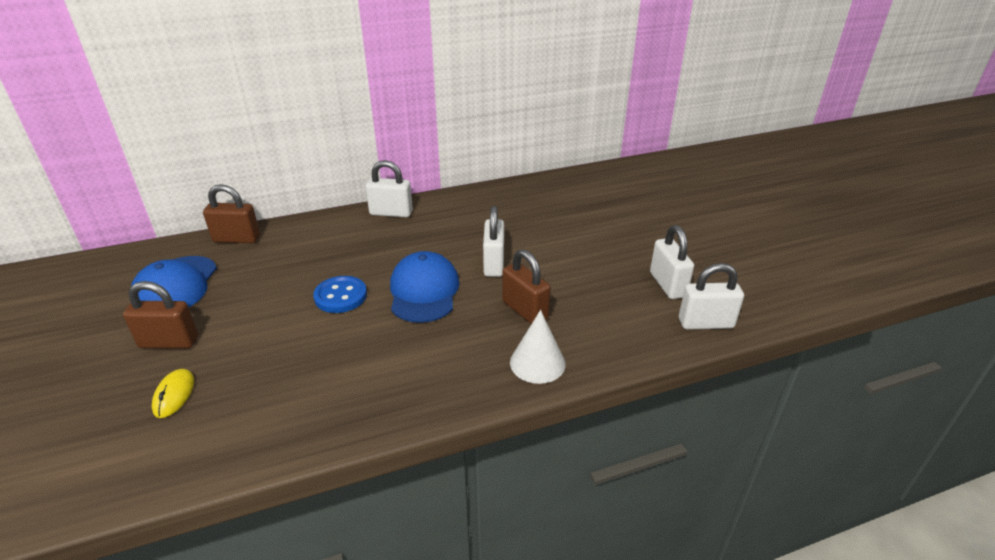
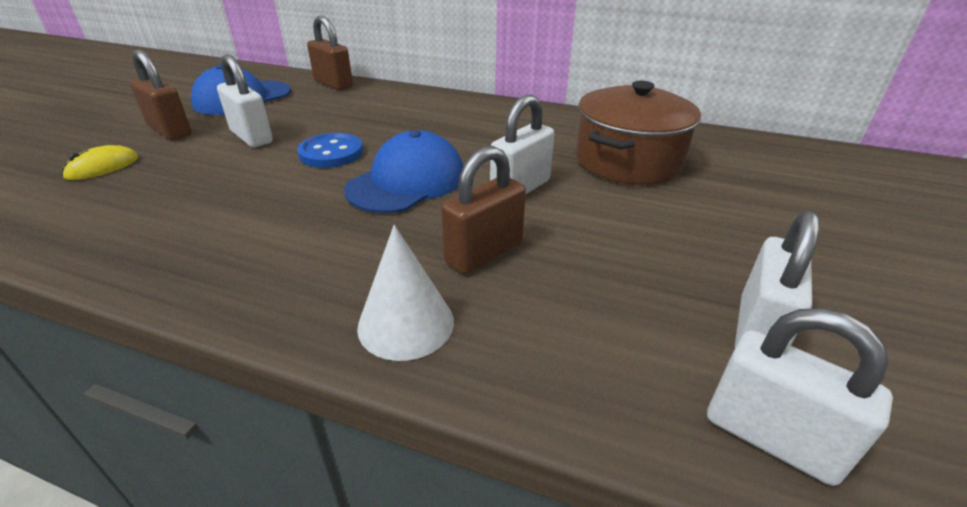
camera: 40 degrees right, 0 degrees up
(391, 213) = (484, 107): white padlock -> white padlock (251, 137)
(525, 310) = (484, 253): brown padlock -> brown padlock turned 45 degrees clockwise
(527, 218) = (627, 161): none -> brown pot

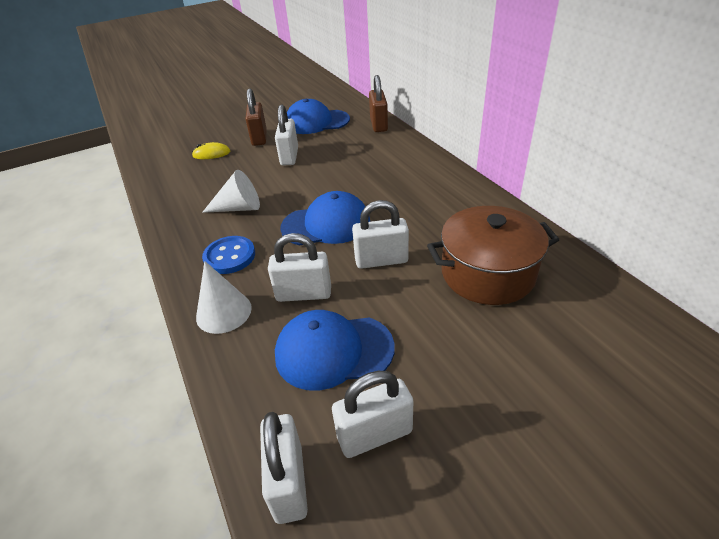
camera: 45 degrees right, 5 degrees up
(249, 208) = (239, 208): none -> white cone
(331, 153) = (313, 185): blue button -> blue button (229, 256)
(484, 253) = (303, 294): brown padlock -> white padlock
(603, 286) = (333, 351): none -> blue cap

